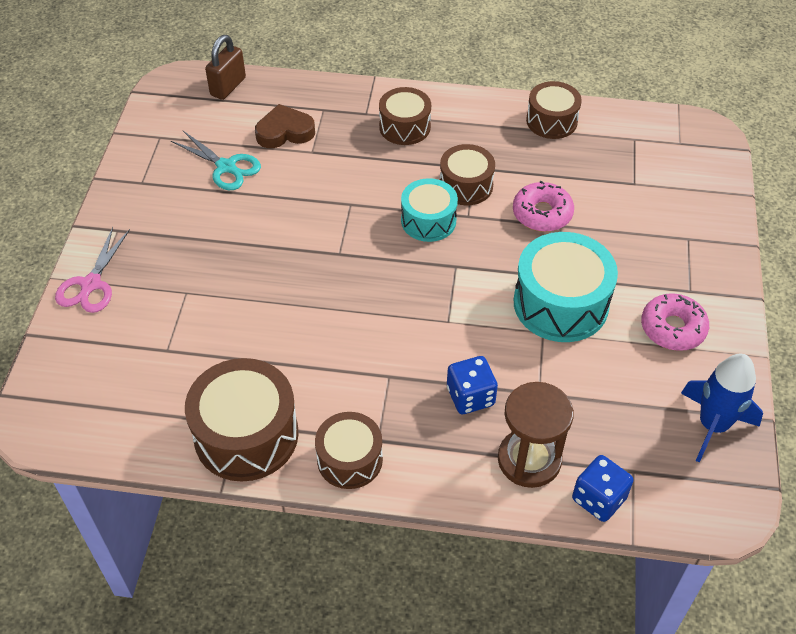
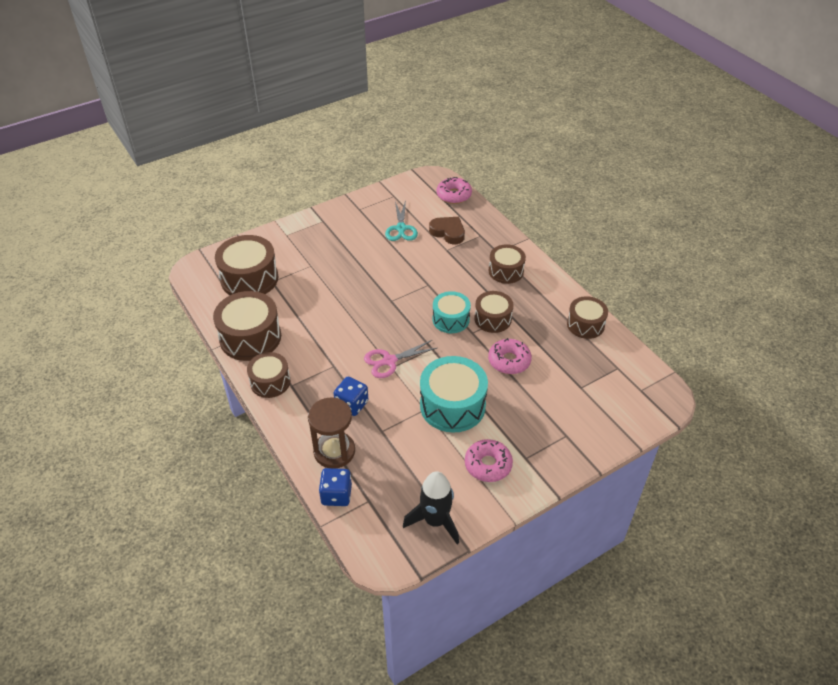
camera: 50 degrees right, 5 degrees down
(91, 284) = (283, 234): pink scissors -> pink scissors (389, 361)
(133, 371) = (249, 278): none -> brown drum
(228, 86) = (454, 195): brown padlock -> pink donut
(712, 425) = (435, 521): blue rocket -> black rocket

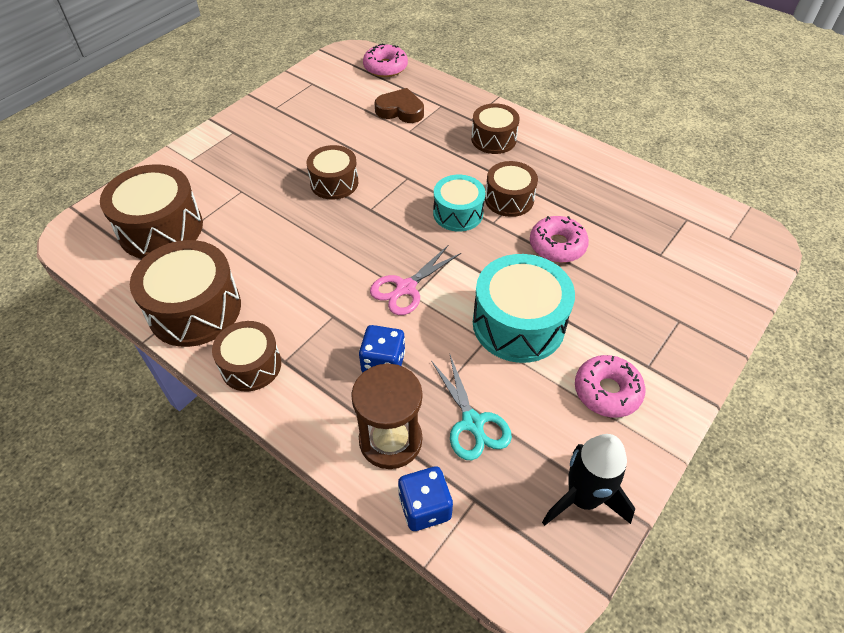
camera: 20 degrees left, 5 degrees up
(401, 228) = (339, 119): turquoise scissors -> turquoise scissors (472, 423)
(585, 324) = (620, 178): brown drum -> brown drum (334, 183)

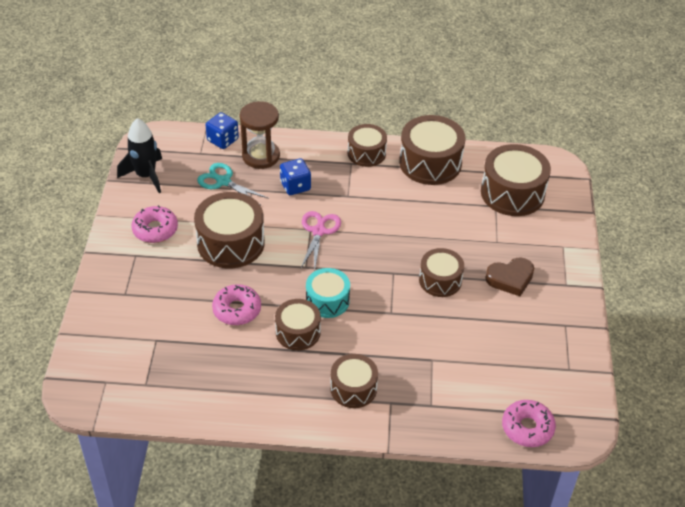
camera: 145 degrees right, 5 degrees down
(400, 110) = (460, 379): brown heart -> brown heart (510, 279)
(518, 324) = (231, 243): turquoise drum -> brown drum

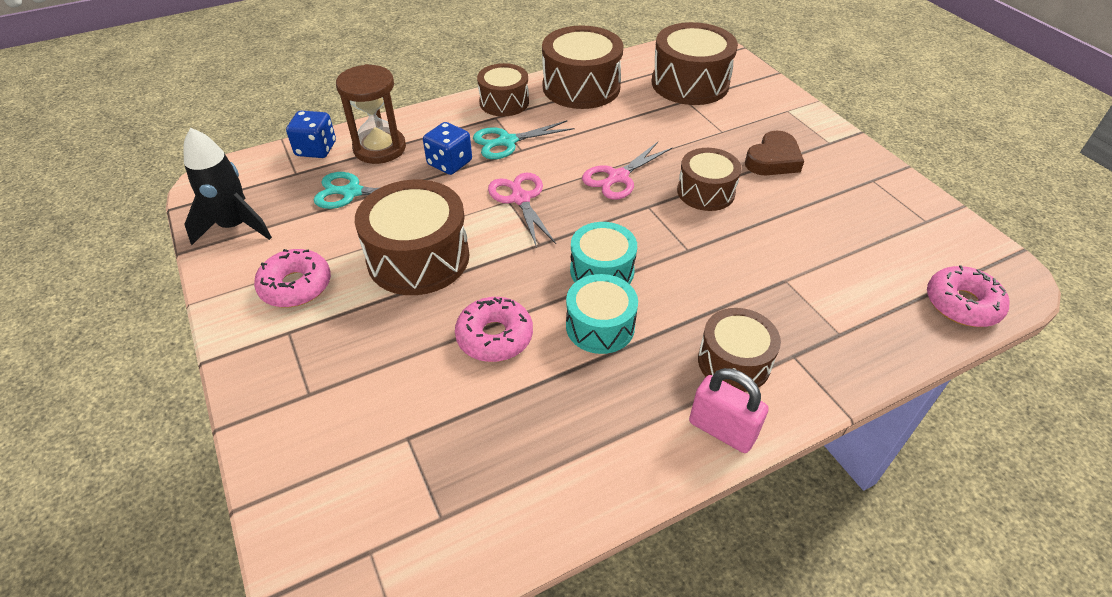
camera: 30 degrees left, 0 degrees up
(298, 332) = (600, 326): brown drum -> turquoise drum
(313, 417) = (722, 430): none -> pink padlock
(343, 186) = (507, 141): none -> turquoise scissors
(392, 244) = (618, 177): none -> pink scissors

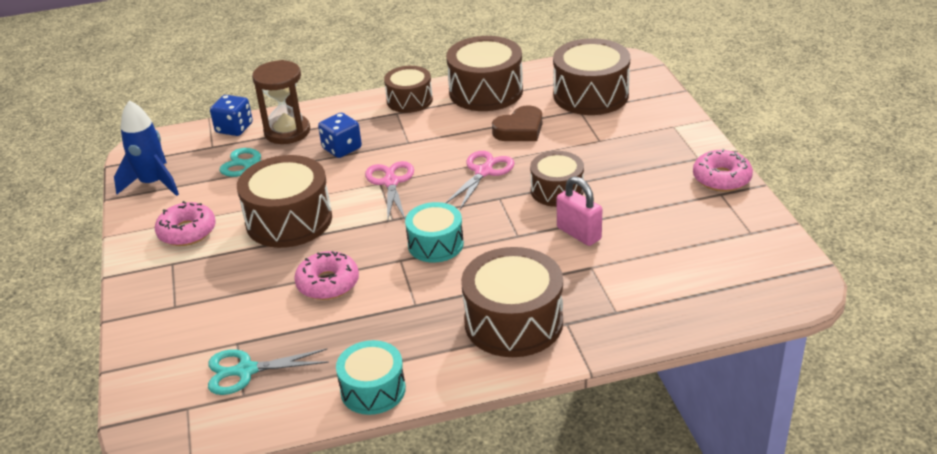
camera: 15 degrees right, 10 degrees down
(235, 226) = (153, 183): black rocket -> blue rocket
(507, 141) = (398, 134): turquoise scissors -> turquoise scissors (246, 371)
(600, 326) = (415, 285): turquoise drum -> turquoise drum (373, 390)
(618, 177) = (483, 172): pink scissors -> pink scissors turned 150 degrees clockwise
(722, 430) = (479, 367): pink padlock -> pink padlock (579, 233)
(734, 362) = (513, 322): brown drum -> brown drum, size x1.61
(773, 160) = (634, 169): brown heart -> brown heart (520, 130)
(962, 304) = (740, 301): pink donut -> pink donut (721, 178)

